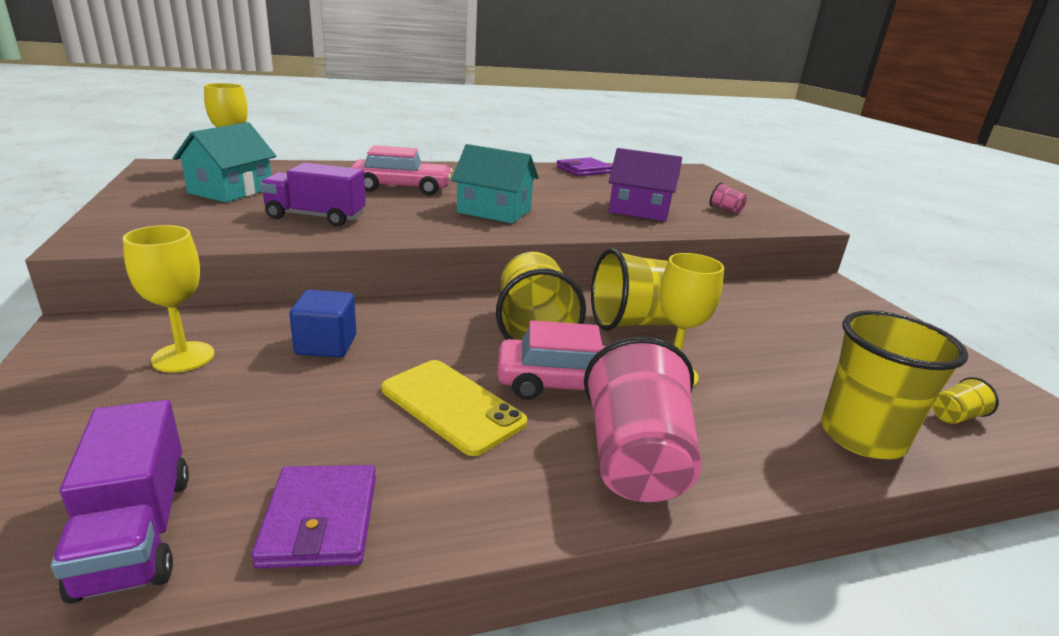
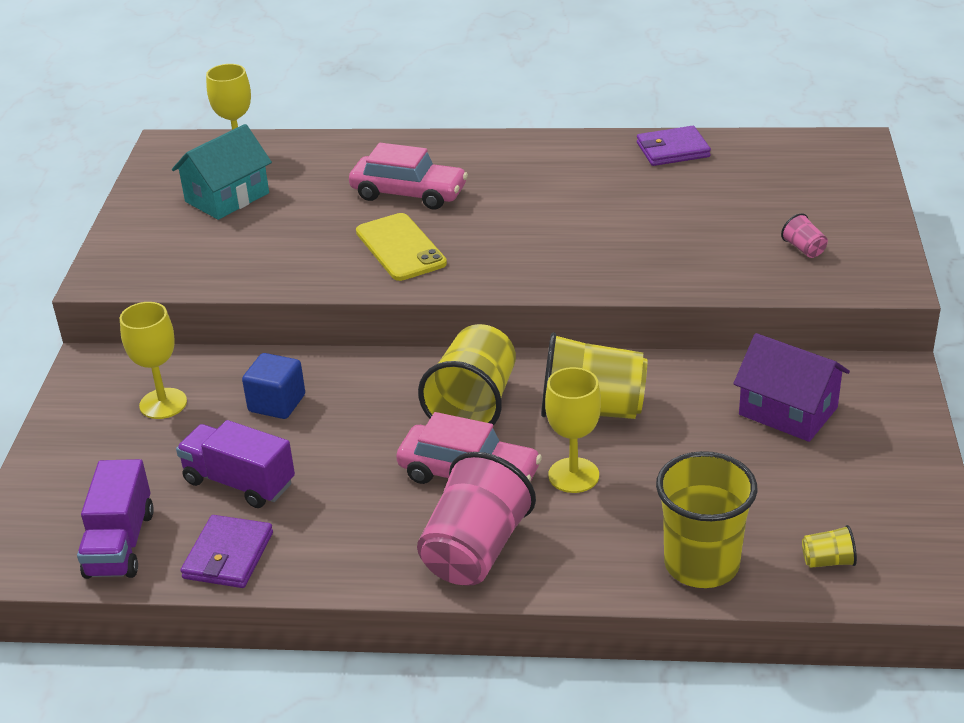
camera: 25 degrees right, 10 degrees up
(316, 217) = (298, 248): purple truck -> purple truck (239, 482)
(452, 406) = (355, 480): yellow phone -> yellow phone (400, 248)
(494, 211) = (492, 244): turquoise house -> none
(639, 210) = (678, 247): purple house -> purple house (788, 411)

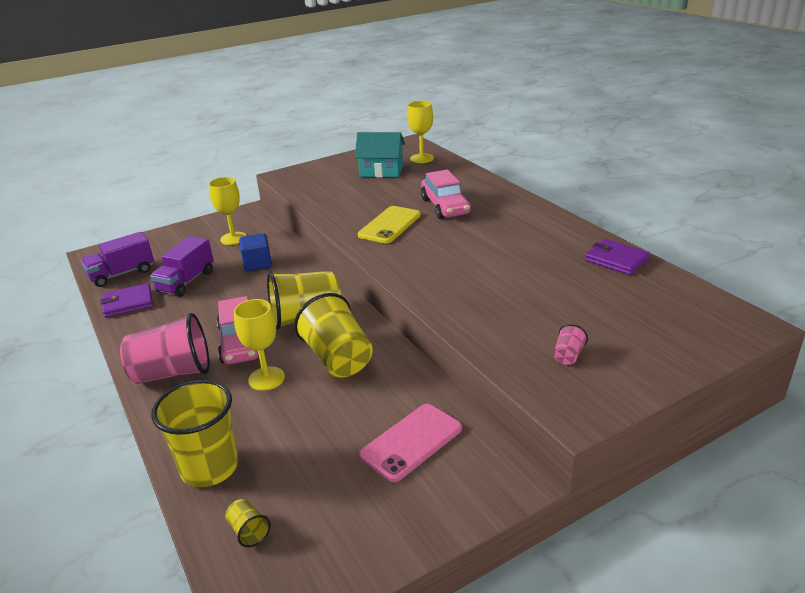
camera: 55 degrees right, 5 degrees down
(239, 482) = (186, 282): purple truck -> purple truck turned 150 degrees counterclockwise
(788, 411) = (411, 442): purple house -> pink phone

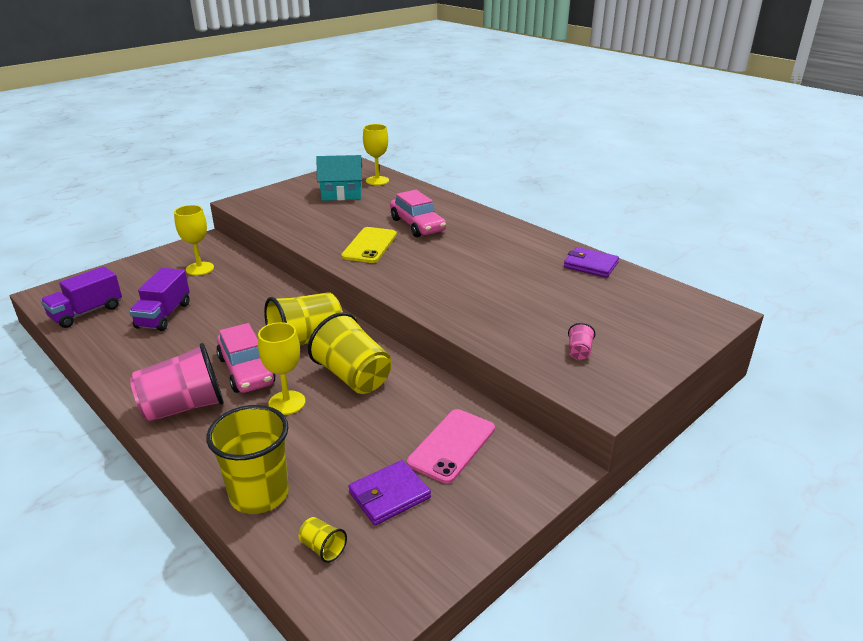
camera: 15 degrees left, 0 degrees up
(128, 303) = (105, 342): purple wallet -> purple wallet (389, 495)
(257, 264) = (235, 292): blue cube -> none

